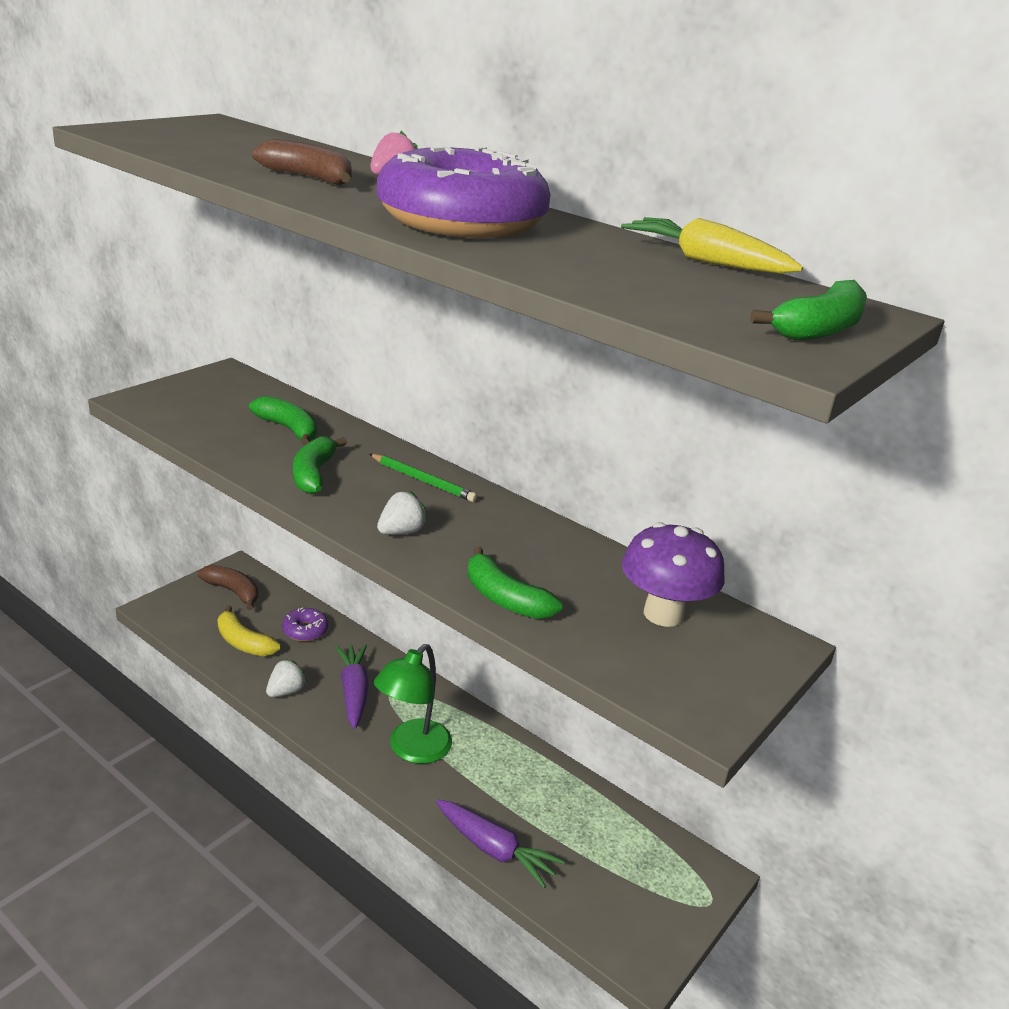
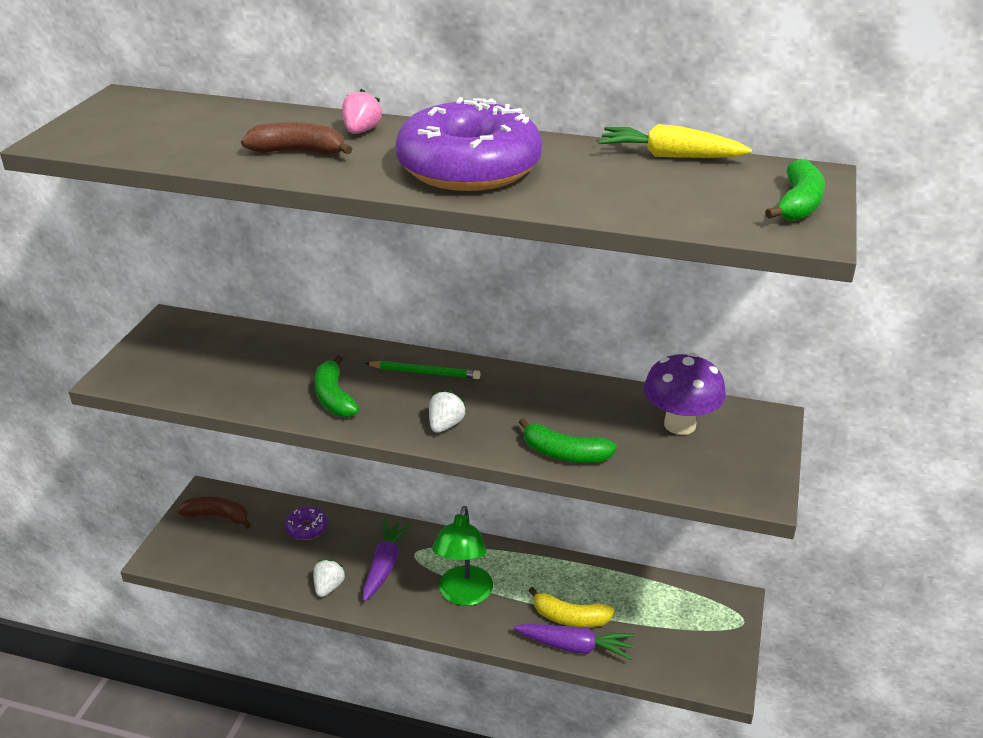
camera: 20 degrees left, 5 degrees up
(243, 642) = (261, 559): yellow banana -> yellow banana (570, 618)
(288, 429) = (275, 361): green banana -> none
(354, 691) = (384, 565): purple carrot -> purple carrot turned 45 degrees clockwise

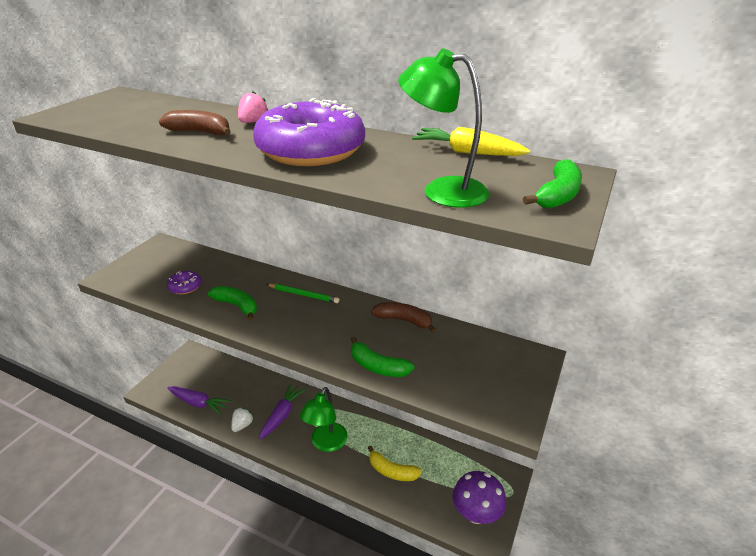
camera: 10 degrees right, 0 degrees up
(217, 516) = (192, 368): brown banana -> brown banana (404, 320)
(307, 528) = (242, 383): purple donut -> purple donut (185, 287)
(334, 397) = (237, 306): green banana -> green banana turned 135 degrees clockwise
(445, 425) = (302, 334): white strawberry -> none
(575, 647) = (390, 494): purple carrot -> purple carrot (198, 403)
(662, 209) = (442, 190): none -> green lamp
(680, 424) = (468, 354): purple mushroom -> purple mushroom (476, 514)

